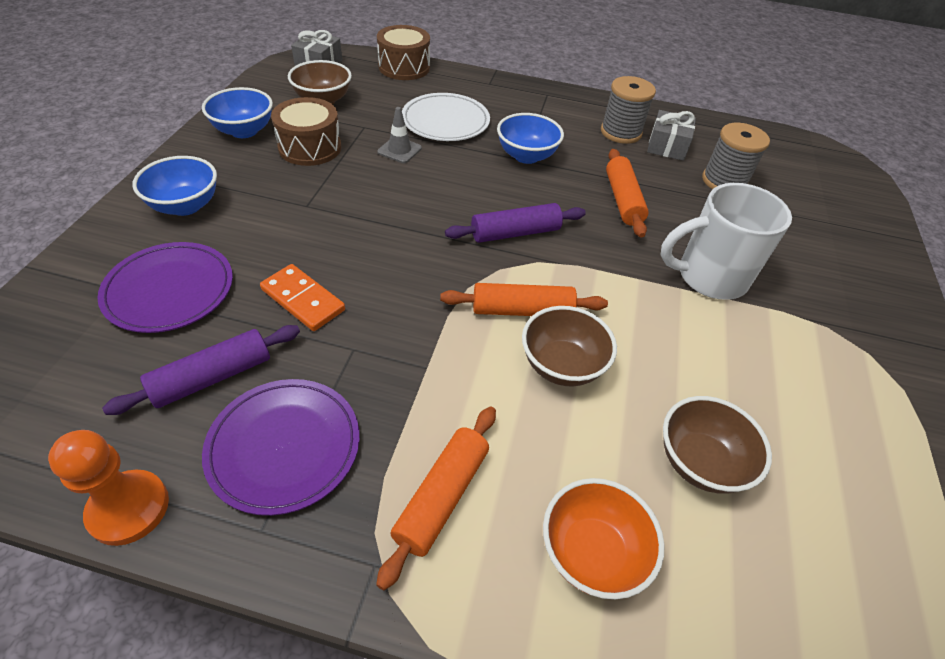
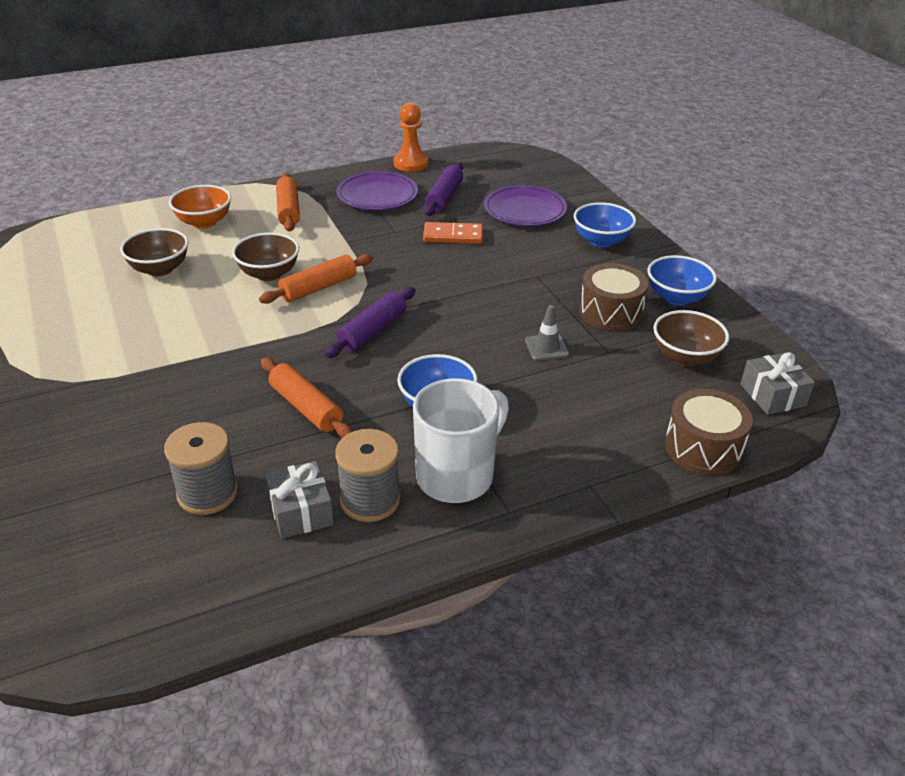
camera: 145 degrees right, 10 degrees down
(445, 121) = (556, 400): white plate -> none
(709, 277) = (189, 374): white mug -> white mug (457, 476)

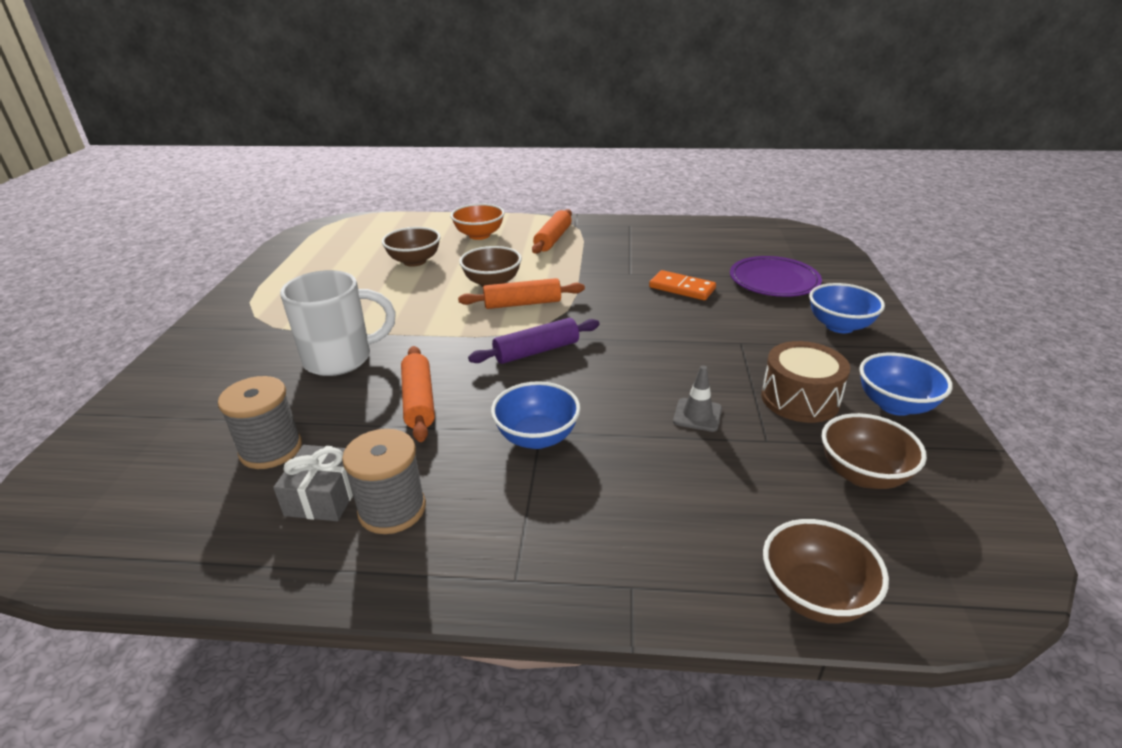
camera: 30 degrees right, 5 degrees down
(377, 195) = (639, 242): purple plate -> none
(410, 163) = (690, 223): orange pawn -> none
(444, 197) = (700, 255): purple rolling pin -> none
(457, 476) = (495, 517): white mug -> white mug (341, 359)
(703, 447) = (814, 596): brown drum -> brown bowl
(772, 395) = (963, 562): grey gift -> none

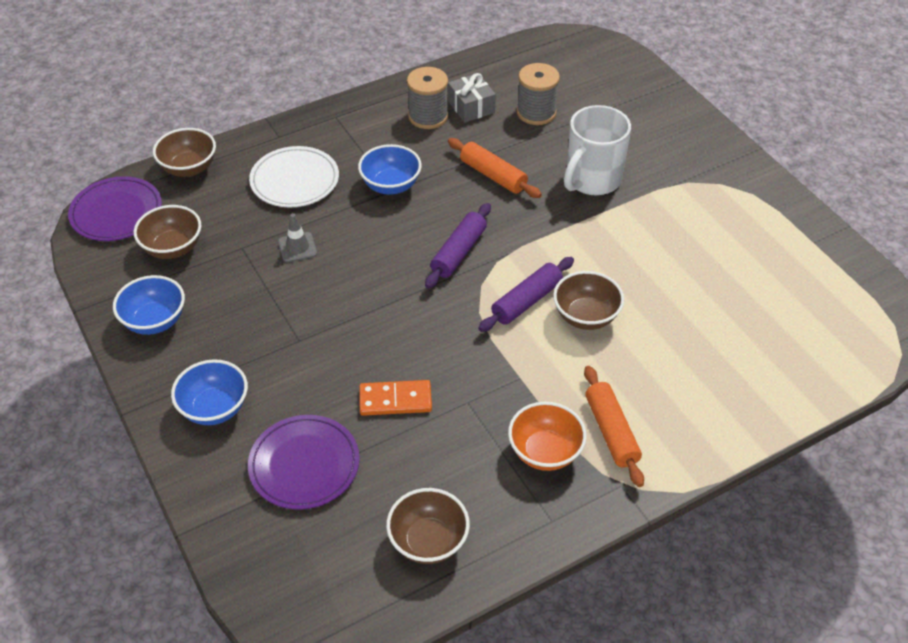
camera: 145 degrees right, 15 degrees up
(414, 261) = (702, 312): brown bowl -> brown bowl (428, 541)
(479, 235) = (702, 396): orange bowl -> orange bowl (545, 452)
(522, 303) = (527, 301): orange rolling pin -> purple rolling pin
(652, 497) = (295, 180): none -> white plate
(800, 399) = (229, 295): brown drum -> none
(956, 566) = (116, 212): none -> purple plate

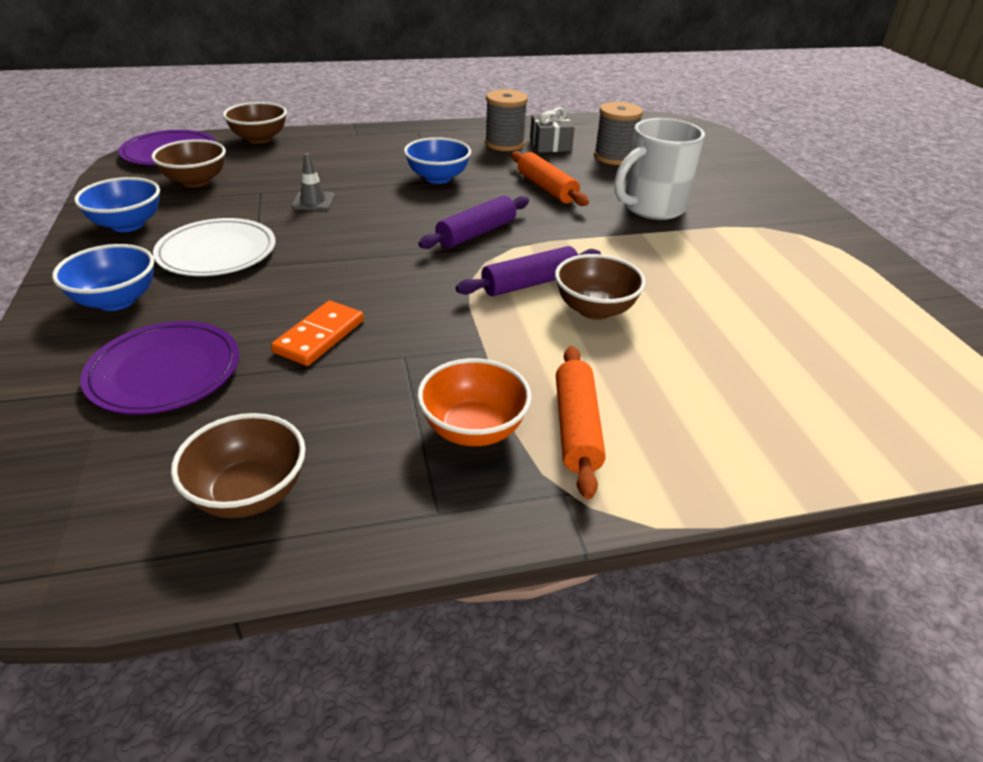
camera: 15 degrees right, 10 degrees down
(295, 180) = (348, 160): white plate -> white plate (217, 252)
(395, 400) = (319, 336): orange domino -> orange domino turned 75 degrees counterclockwise

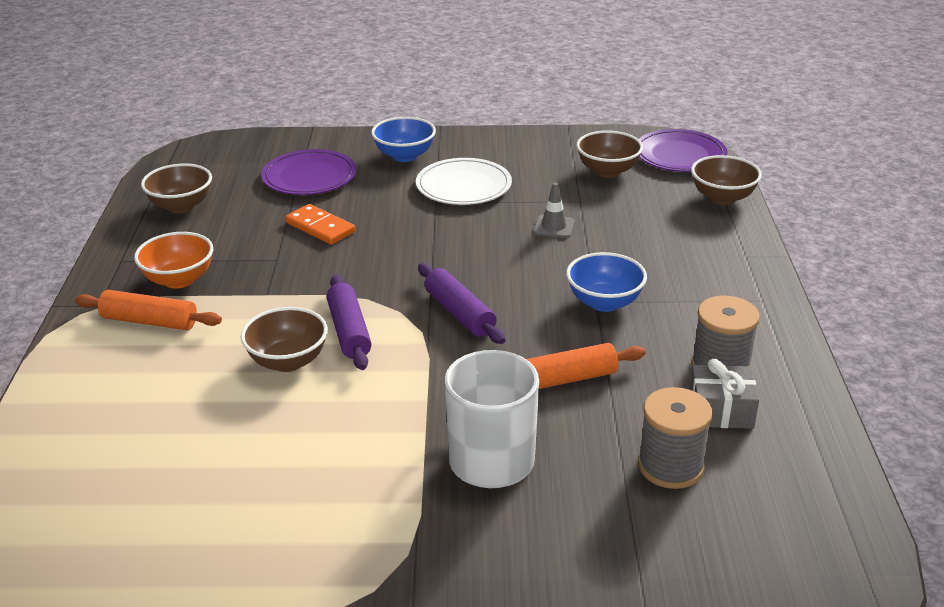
camera: 105 degrees right, 5 degrees down
(128, 225) = (523, 150): blue bowl -> none

